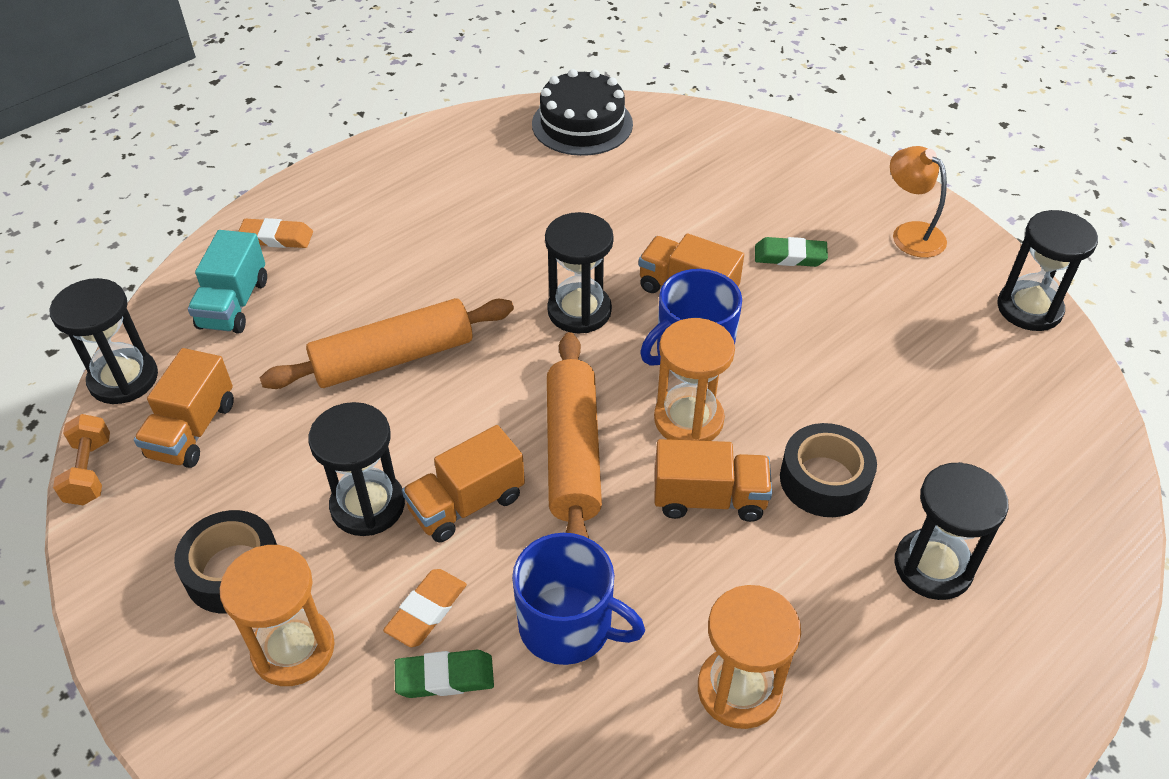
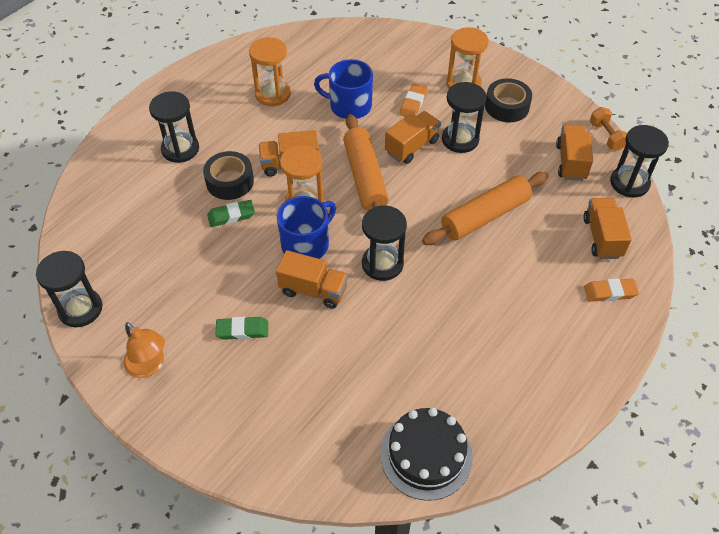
camera: 170 degrees right, 5 degrees up
(234, 304) = (602, 237): turquoise truck -> orange truck
(445, 677) = (396, 83): green eraser -> green eraser (231, 215)

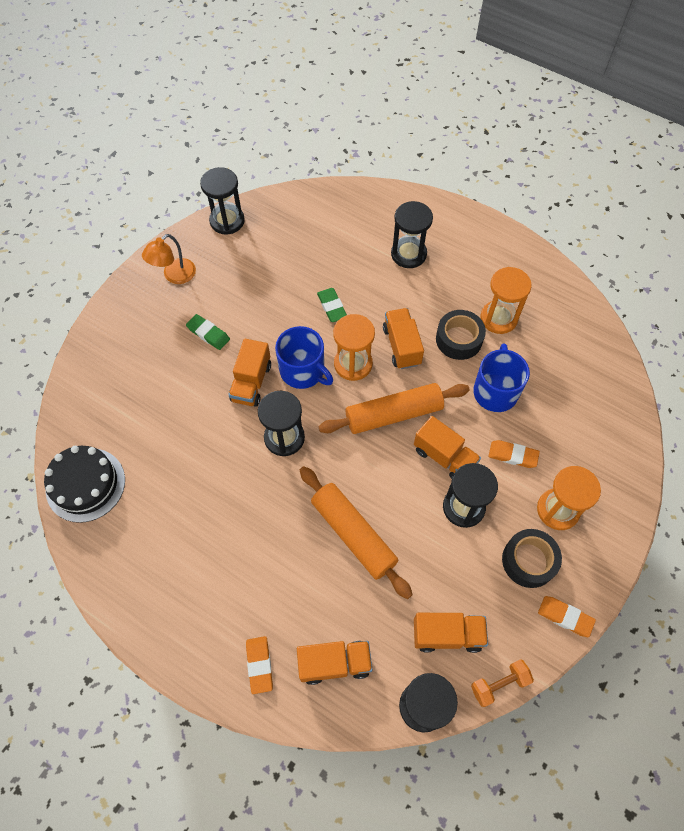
camera: 85 degrees right, 10 degrees up
(230, 181) = (373, 299): black tape -> black tape (459, 339)
(242, 330) = (208, 334): green eraser -> green eraser turned 45 degrees counterclockwise
(551, 93) = (565, 617): none -> orange eraser

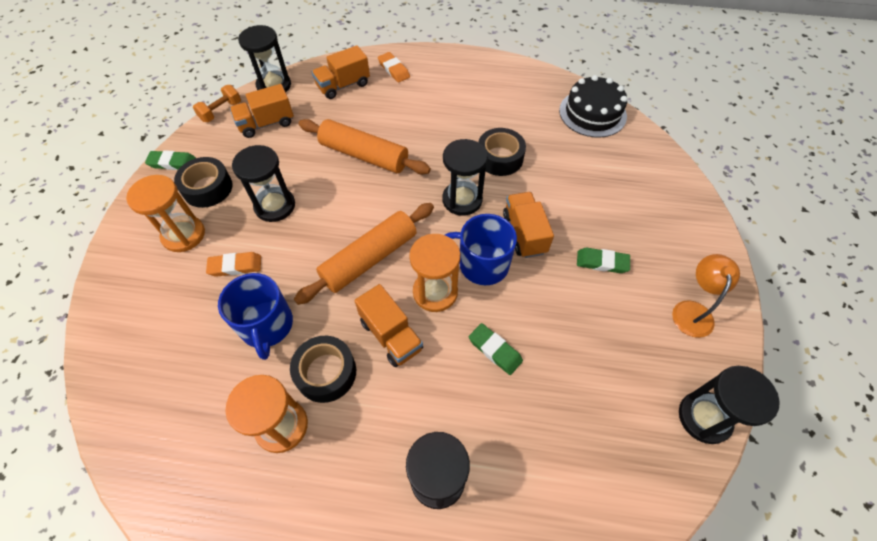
camera: 155 degrees right, 5 degrees down
(220, 469) = (500, 158): none -> black tape
(444, 457) = (305, 239): orange truck -> none
(565, 617) = (172, 163): orange eraser -> green eraser

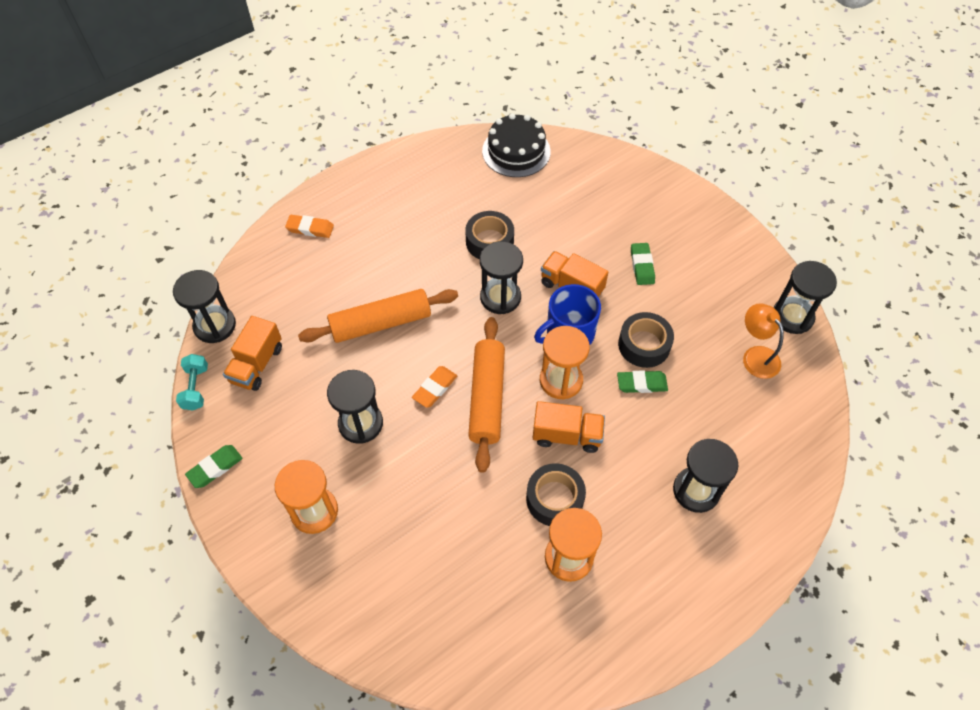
camera: 45 degrees left, 0 degrees up
(207, 188) = (281, 459): black tape -> black tape (644, 345)
(221, 111) = (196, 388): orange dumbbell -> turquoise dumbbell
(235, 266) = (392, 494): orange eraser -> orange eraser (435, 388)
(266, 326) = (474, 510): blue mug -> none
(343, 85) = (282, 276): orange truck -> none
(602, 262) = (642, 266): green eraser -> green eraser turned 60 degrees counterclockwise
(692, 310) = (724, 254): orange lamp -> orange lamp (756, 356)

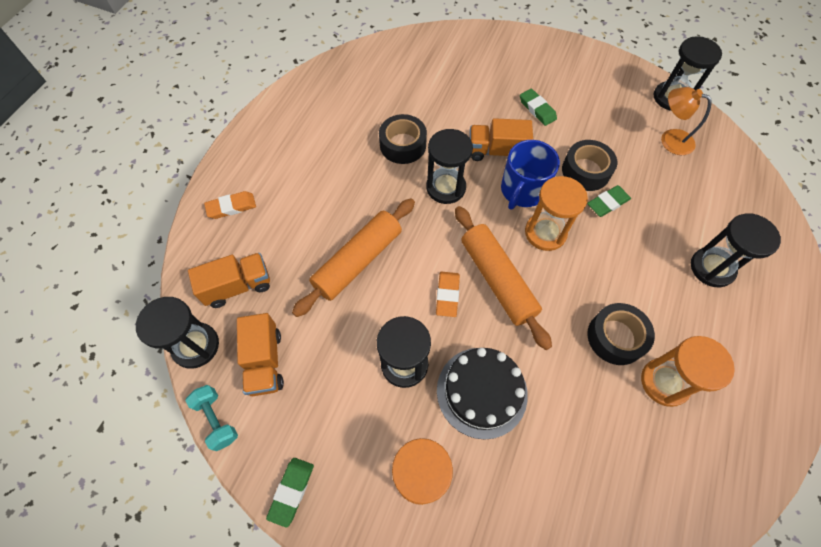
camera: 30 degrees left, 5 degrees up
(516, 151) = (371, 62): black cake -> black cake (481, 392)
(567, 435) = (584, 277): orange truck -> orange truck (238, 286)

